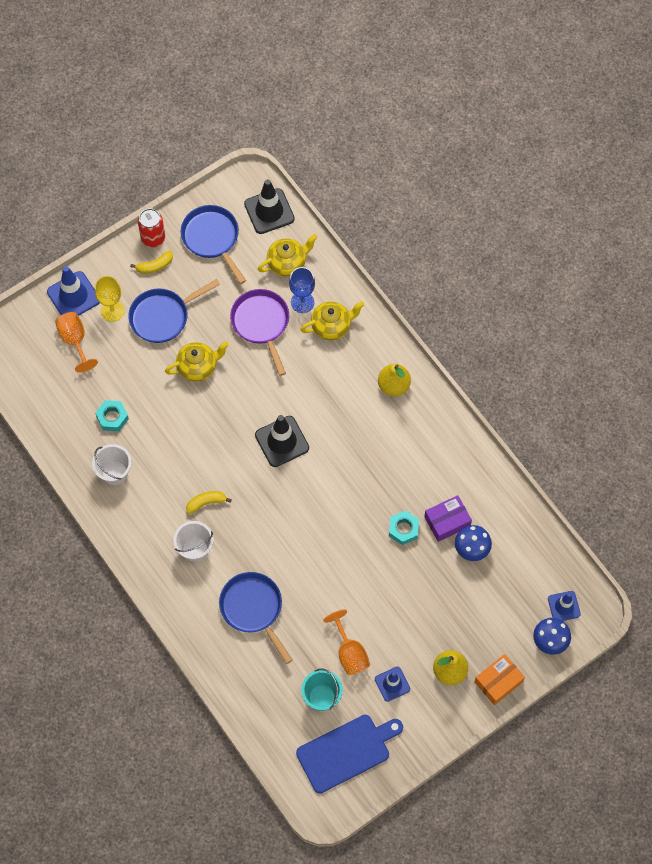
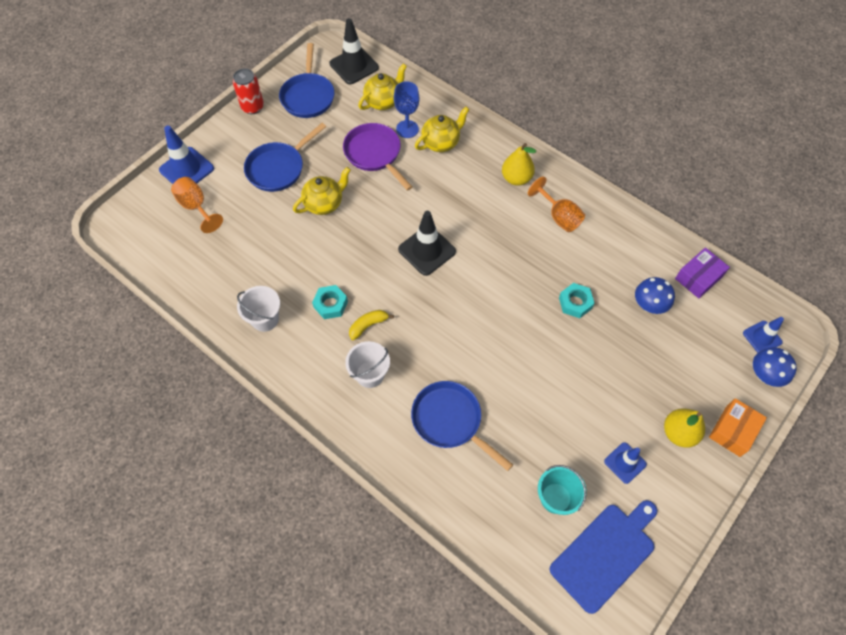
camera: 15 degrees left, 5 degrees down
(112, 311) = (228, 173): yellow goblet -> none
(112, 417) = (250, 267): turquoise nut -> turquoise nut (330, 304)
(155, 266) = (260, 128): yellow banana -> none
(212, 238) = (308, 96): blue pan -> blue pan turned 135 degrees counterclockwise
(349, 653) = (567, 441): orange goblet -> orange goblet (559, 216)
(447, 521) = (614, 285): purple box -> purple box (698, 277)

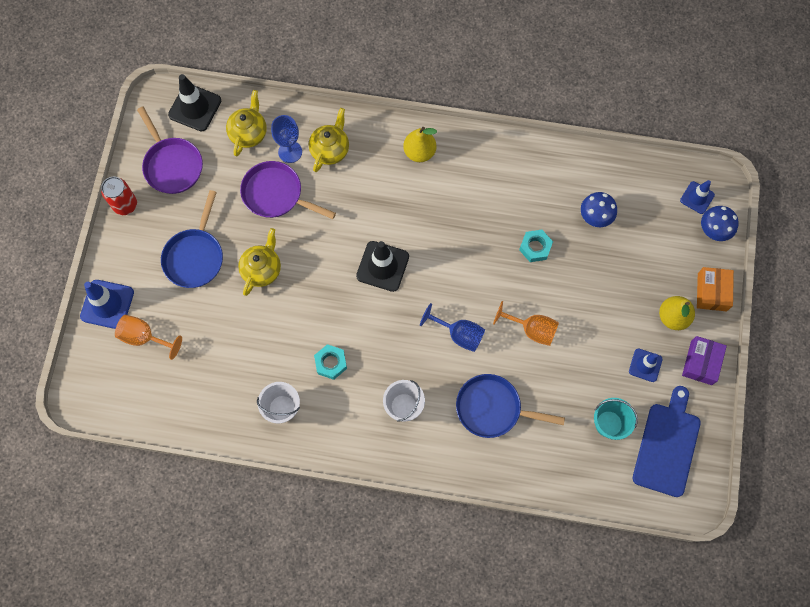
camera: 30 degrees left, 10 degrees up
(308, 96) = (172, 165): blue pan -> purple pan
(368, 325) = (375, 364): yellow banana -> none
(459, 340) = (459, 334): none -> blue goblet
(559, 216) = (477, 171): orange goblet -> orange goblet (532, 329)
(698, 277) = (622, 169): purple box -> purple box (701, 363)

